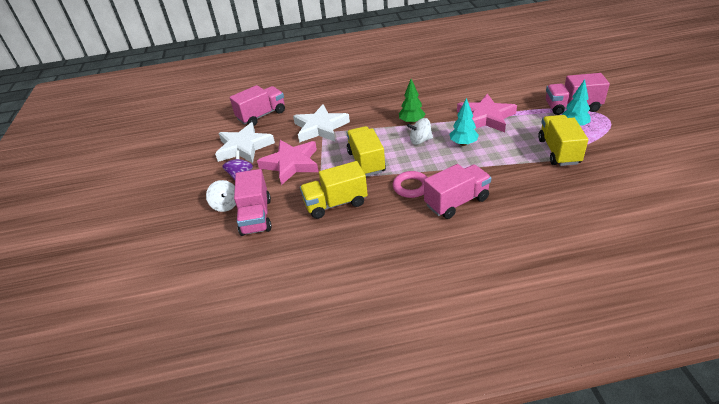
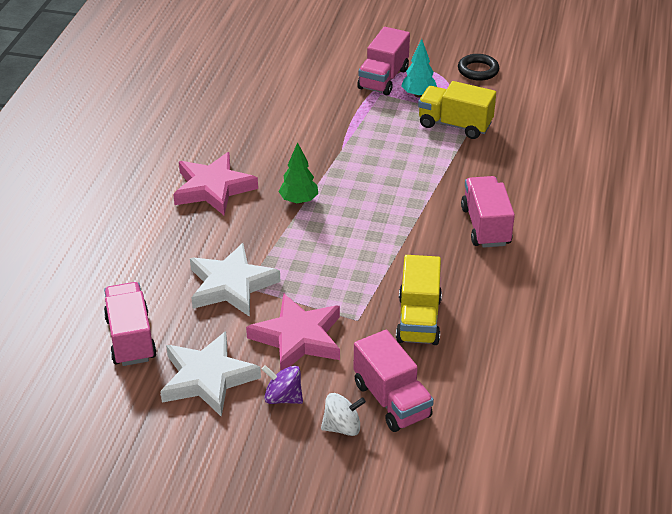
camera: 70 degrees left, 0 degrees up
(256, 216) = (392, 400): pink truck -> pink truck turned 45 degrees clockwise
(366, 162) = (353, 268): yellow truck -> none
(411, 187) = (434, 249): pink ring -> none
(420, 140) = (347, 209): white spinning top -> none
(463, 143) = (383, 180): turquoise tree -> none
(485, 117) = (345, 142): pink star -> pink star (213, 188)
(640, 140) = (478, 70): none -> black ring

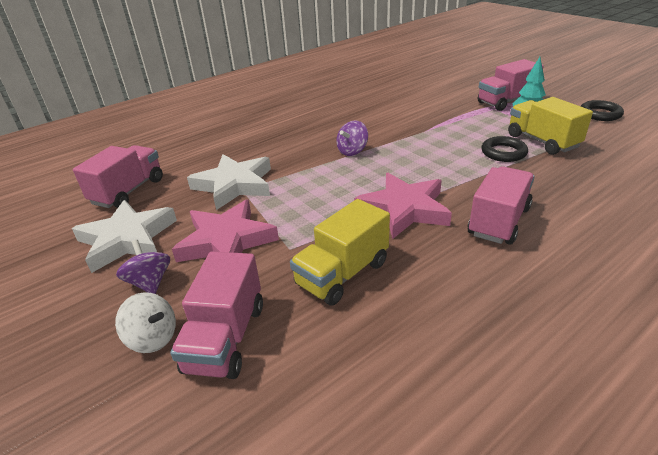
camera: 40 degrees right, 5 degrees down
(213, 188) = (304, 127): pink star -> pink star (404, 209)
(299, 201) = (352, 151): green tree -> purple spinning top
(434, 151) = (503, 153): none -> black ring

